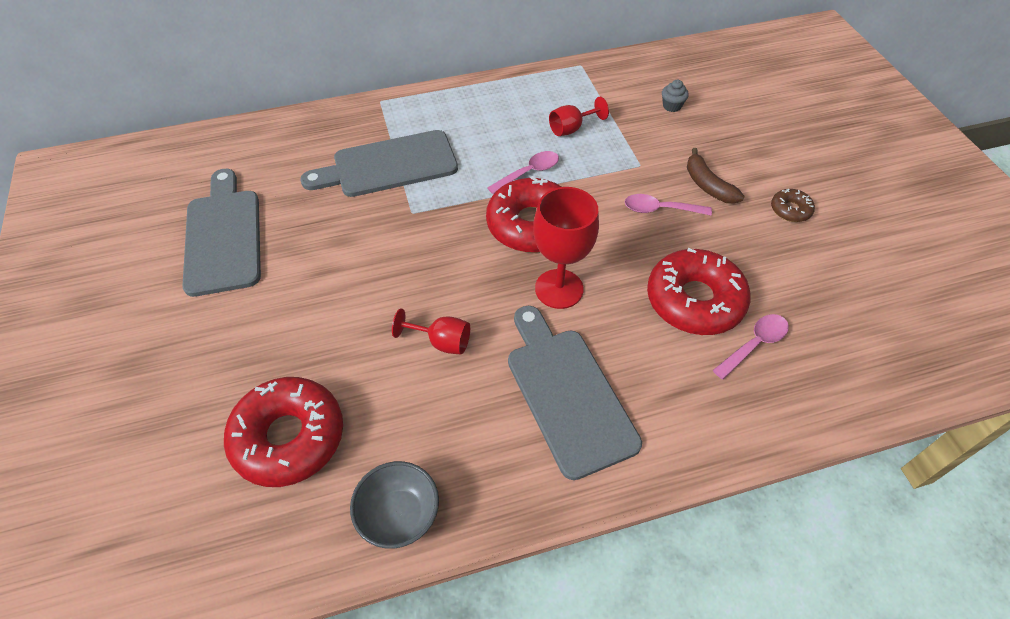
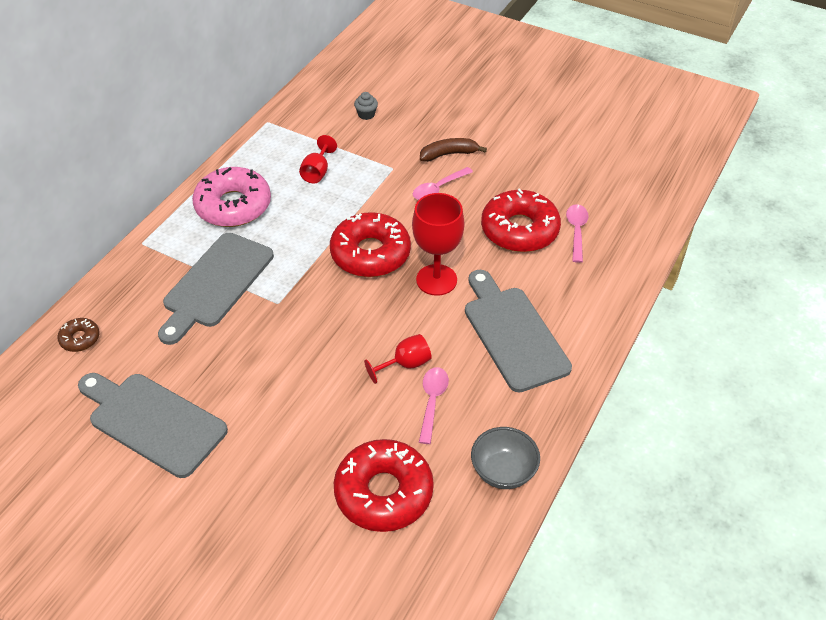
camera: 45 degrees left, 5 degrees down
(475, 114) = (233, 206): none -> pink donut
(529, 173) = (326, 221): pink spoon -> pink spoon (432, 401)
(567, 394) = (513, 334): grey cutting board -> grey cutting board turned 45 degrees clockwise
(707, 185) = (449, 154): brown banana -> brown banana turned 150 degrees clockwise
(790, 210) = (511, 139): brown donut -> brown donut (80, 338)

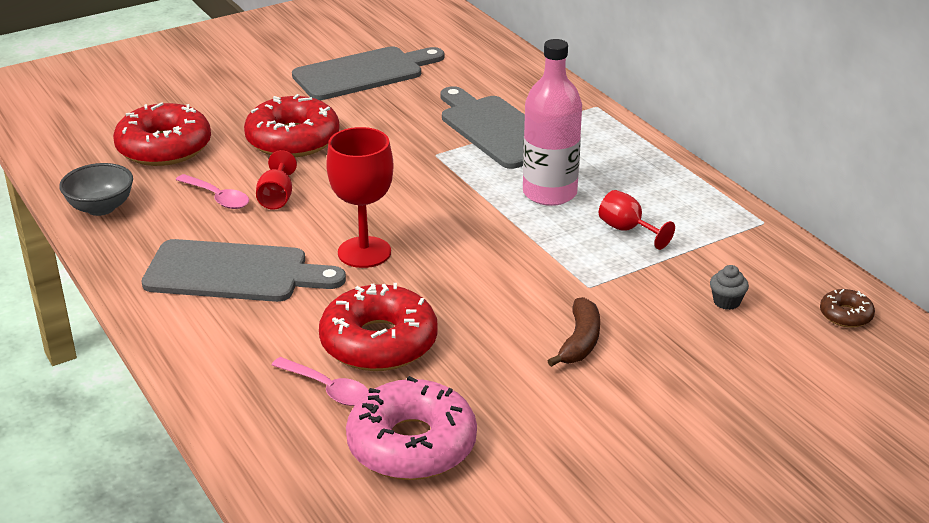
camera: 120 degrees right, 15 degrees down
(80, 338) = (493, 60): brown donut -> brown donut (845, 315)
(233, 206) = (611, 164): pink donut -> pink donut (412, 444)
(295, 221) = (549, 193): none -> pink bottle
(370, 253) = (449, 224): red donut -> red donut (293, 140)
(438, 188) = (516, 307): pink spoon -> none

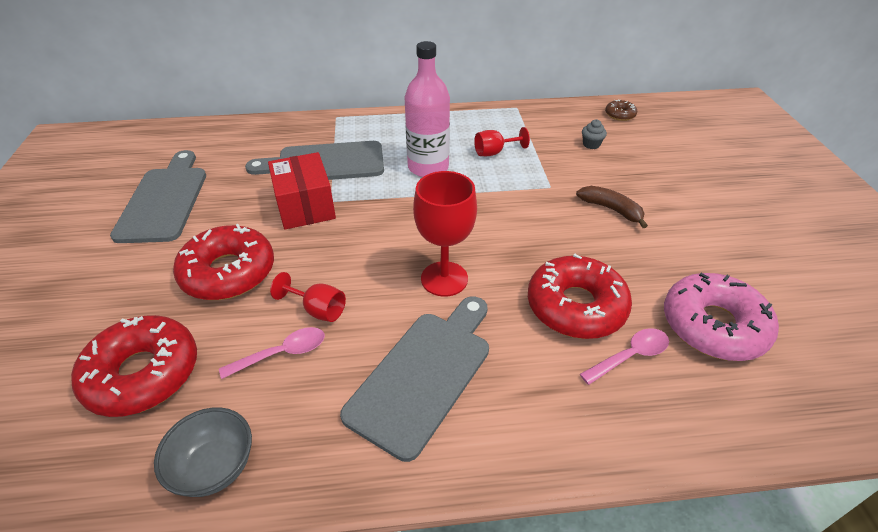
camera: 65 degrees left, 10 degrees up
(414, 144) = (305, 206): none -> red box

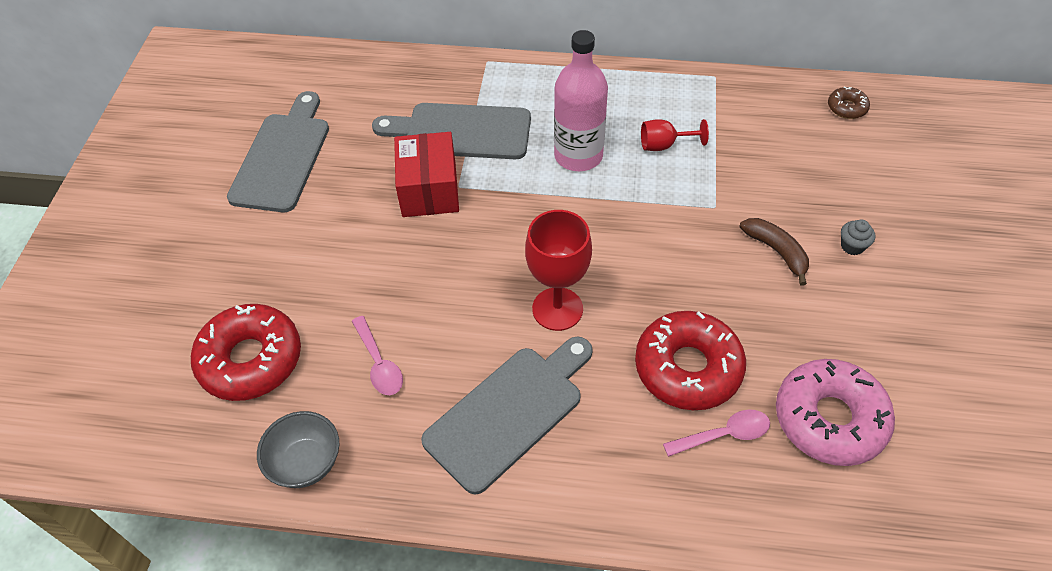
camera: 15 degrees right, 10 degrees up
(228, 272) = (339, 261): red donut -> none
(282, 353) = (379, 363): pink spoon -> pink spoon turned 75 degrees clockwise
(318, 310) = (421, 322): red goblet -> none
(591, 144) = (789, 151): grey cupcake -> grey cupcake (852, 246)

